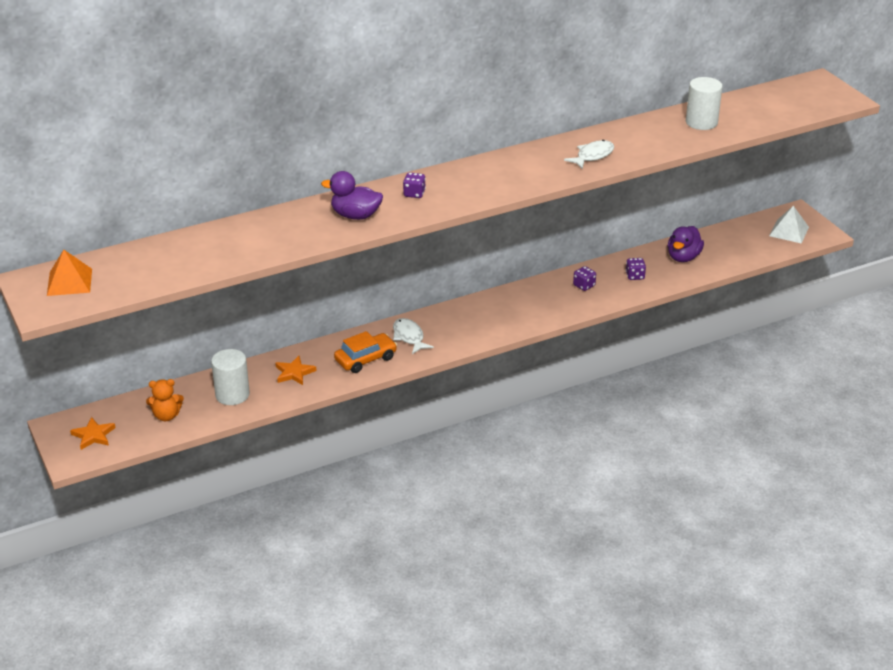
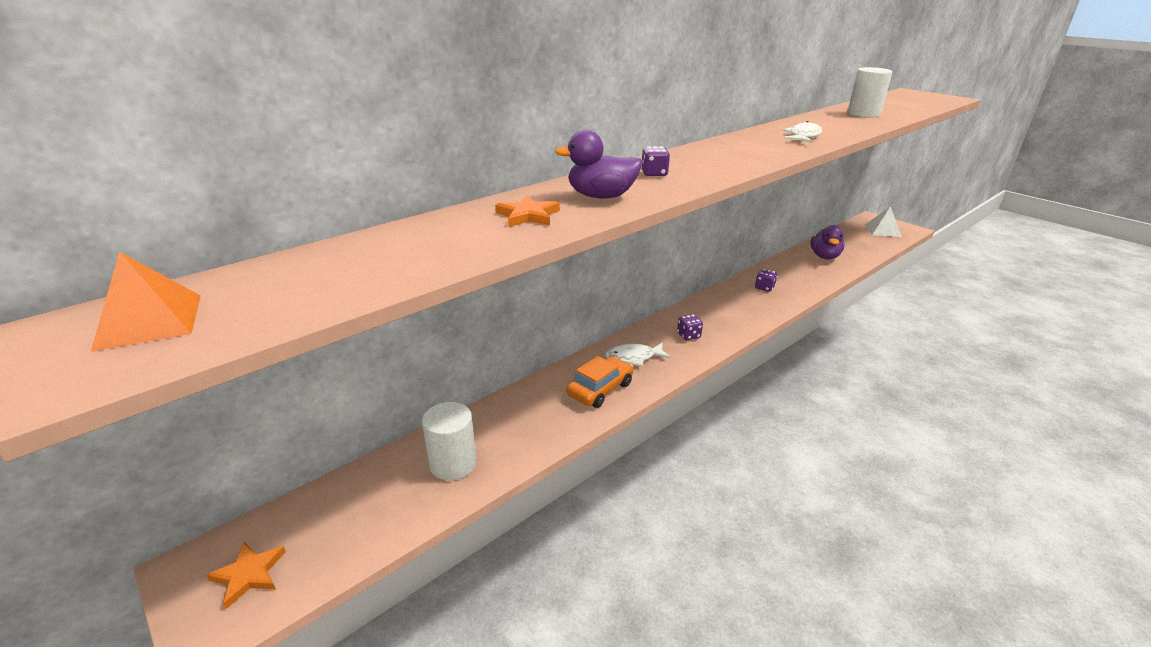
camera: 15 degrees left, 5 degrees down
(166, 416) = (365, 515): orange teddy bear -> none
(294, 373) = (523, 420): orange star -> orange star (528, 215)
(409, 337) = (633, 357): white fish -> white fish turned 60 degrees counterclockwise
(635, 276) = (800, 275): purple dice -> purple dice (688, 335)

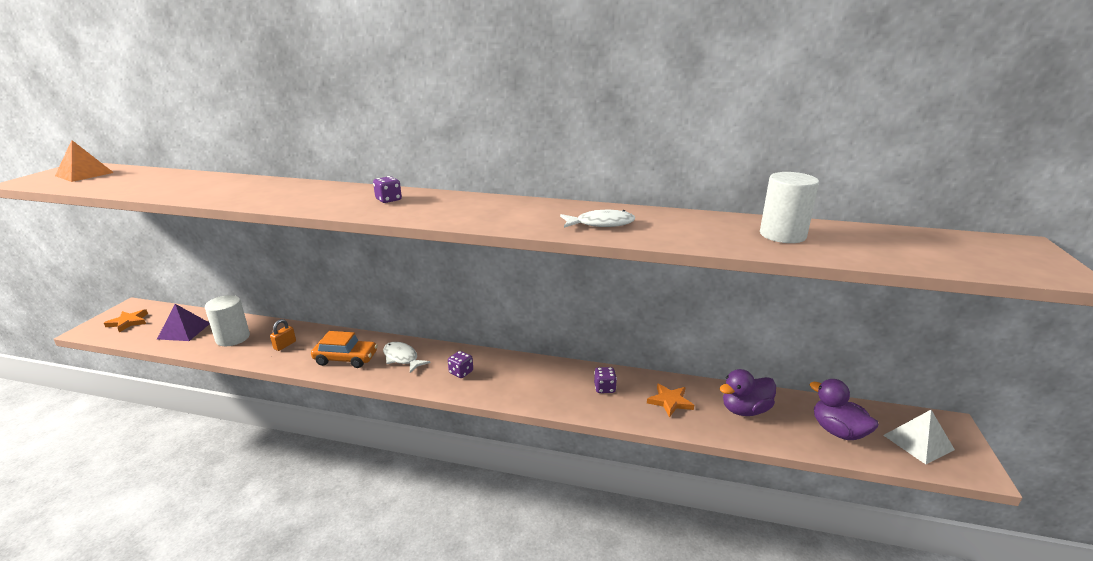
camera: 55 degrees right, 5 degrees down
(371, 509) = (184, 331): none -> purple pyramid
(523, 424) = (285, 345): none -> orange padlock
(528, 215) = (259, 191): orange star -> orange star (670, 402)
(601, 196) = (314, 198): purple duck -> purple duck (837, 431)

